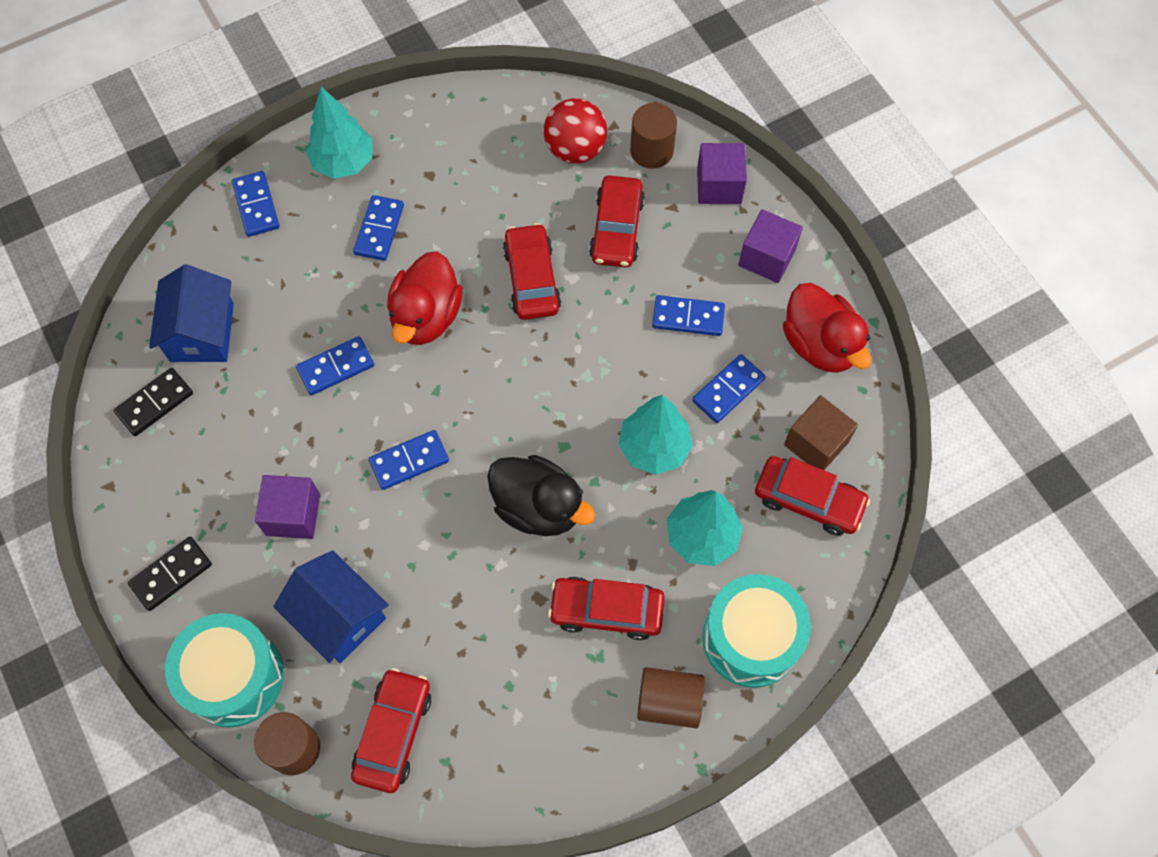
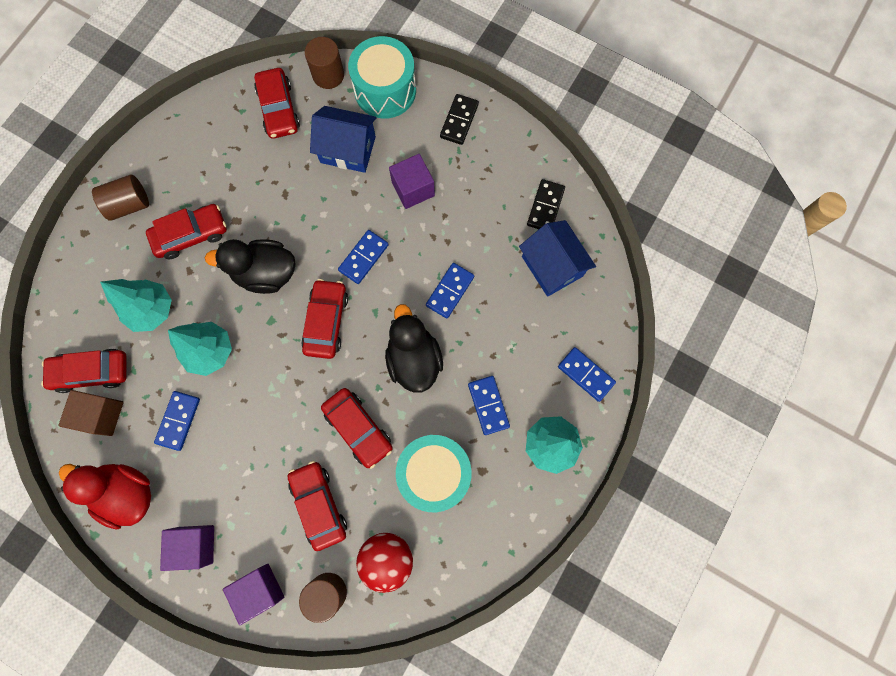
camera: 150 degrees right, 10 degrees up
(426, 316) = (414, 359): red duck -> black duck
(499, 409) = (326, 321): none -> red car
(688, 317) = (232, 461): blue domino -> none
(751, 638) = (94, 265): turquoise drum -> turquoise drum (434, 473)

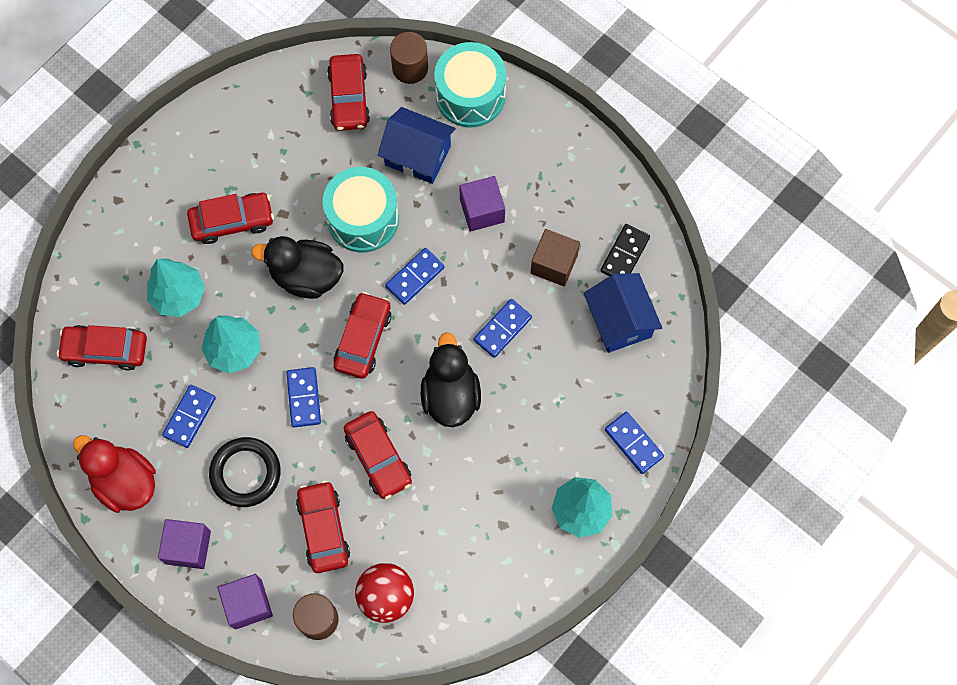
camera: 10 degrees right, 5 degrees down
(101, 415) = (110, 397): brown cube -> brown cube (554, 264)
(129, 204) = (170, 177): brown cylinder -> none
(238, 464) = (245, 473): none -> black ring
(434, 473) = (451, 518): turquoise drum -> turquoise drum (363, 218)
(459, 121) = (547, 143): black domino -> none
(488, 405) = (522, 457): blue domino -> blue domino (304, 398)

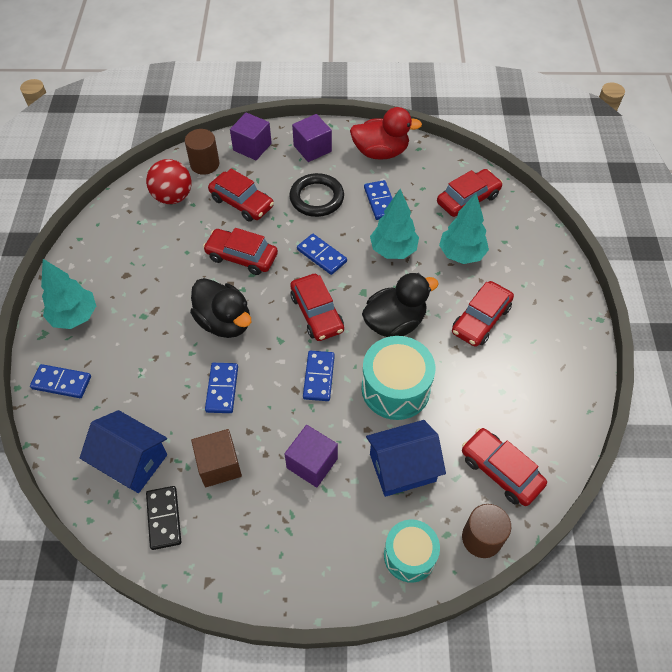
camera: 140 degrees right, 15 degrees down
(470, 95) = (409, 555): turquoise drum -> turquoise drum, size x0.67

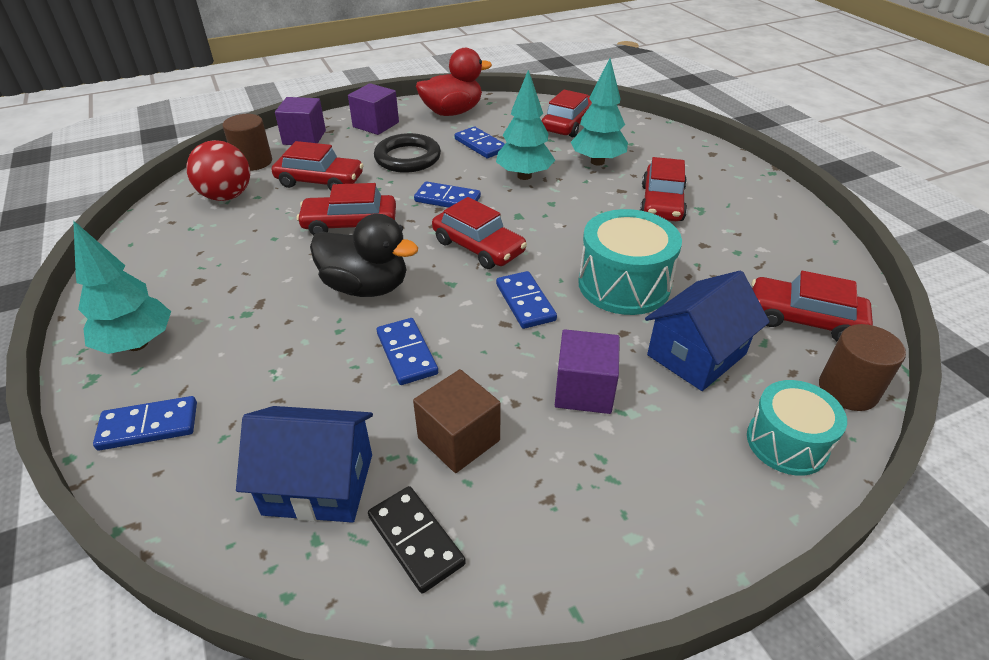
camera: 25 degrees left, 15 degrees down
(394, 322) = (574, 230): black duck -> none

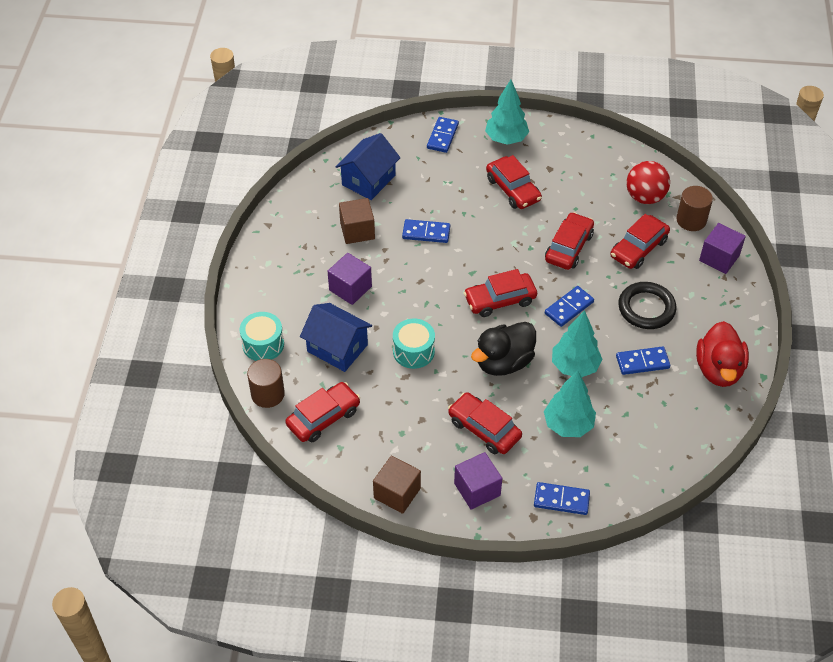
camera: 120 degrees right, 10 degrees up
(366, 287) = (494, 234): black duck -> black duck (504, 362)
(376, 125) = (720, 309): purple cube -> purple cube (477, 489)
(415, 540) = (319, 199): black domino -> none
(525, 302) = (431, 297): blue domino -> blue domino (561, 500)
(569, 124) = (647, 443): red car -> red car (513, 189)
(624, 284) = (413, 351): turquoise drum -> turquoise drum, size x0.67
(696, 354) = (337, 348): blue house -> blue house turned 45 degrees counterclockwise
(804, 228) = (397, 493): none -> brown cube

